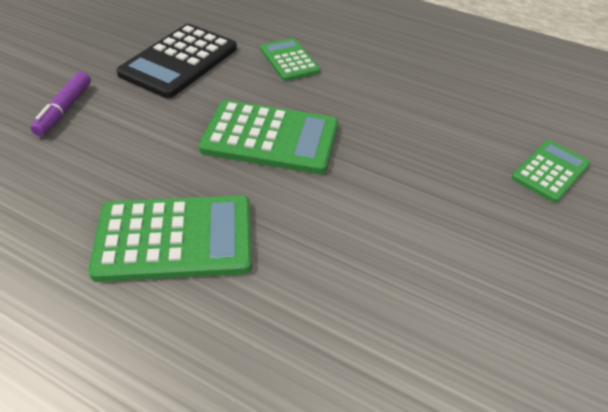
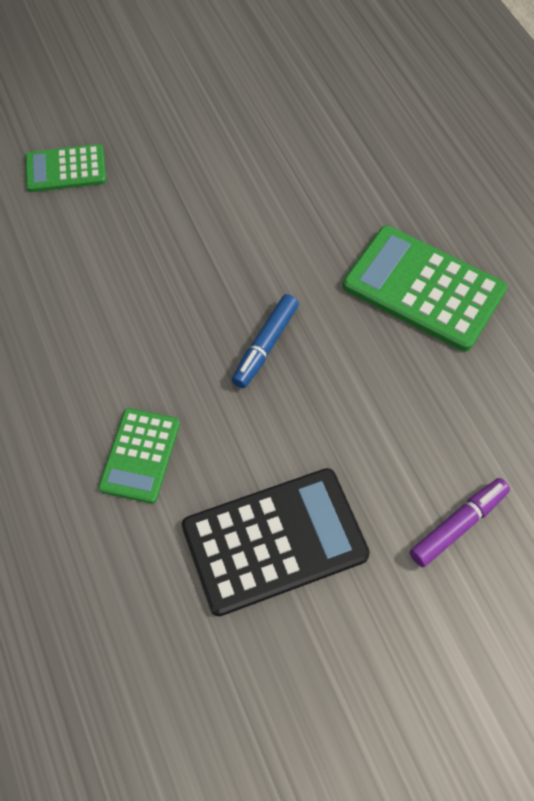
camera: 140 degrees left, 15 degrees up
(270, 138) = (265, 345): green calculator -> blue marker

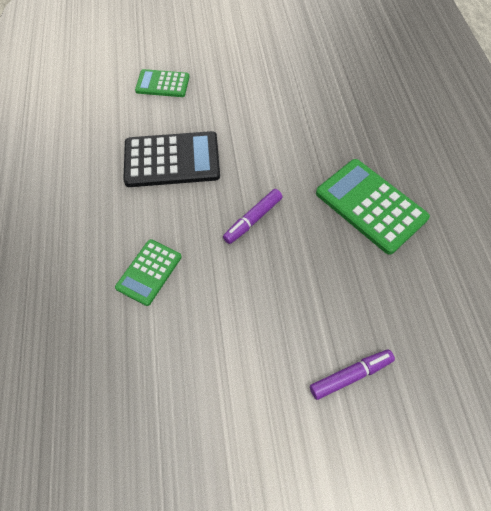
camera: 15 degrees right, 0 degrees up
(265, 345) = (253, 219): blue marker -> purple marker
(274, 541) = (219, 353): black calculator -> black calculator (172, 160)

